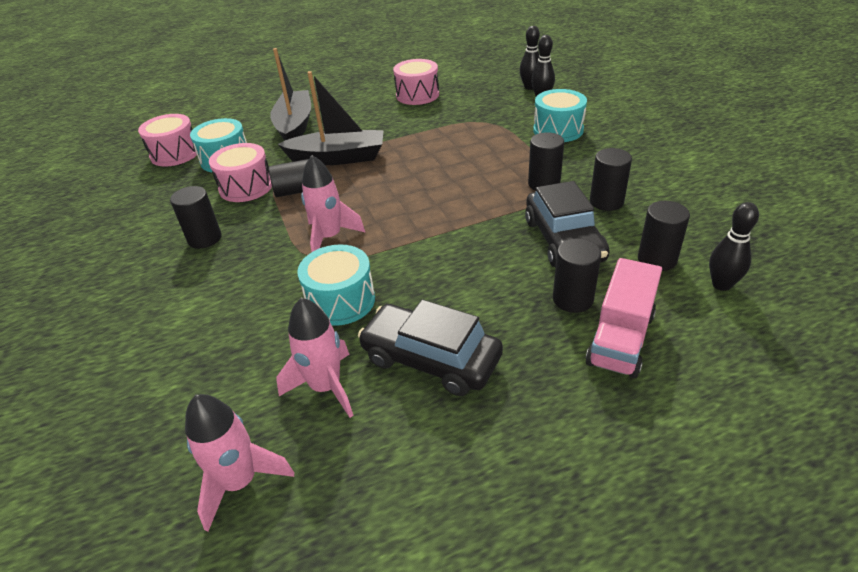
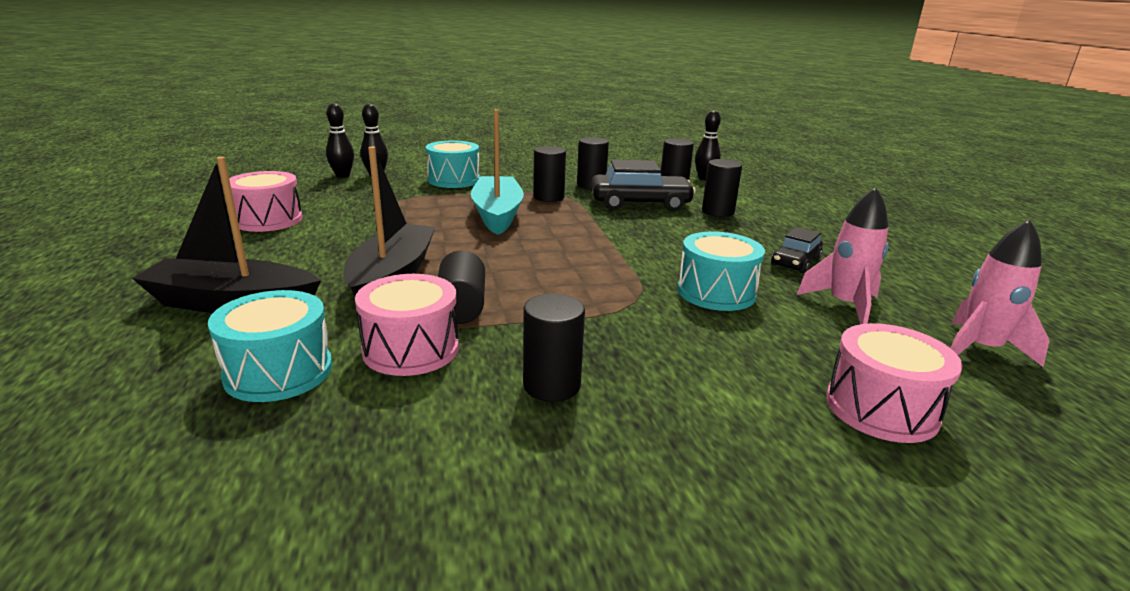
camera: 85 degrees left, 15 degrees down
(175, 154) = (160, 442): pink drum -> pink drum (881, 408)
(329, 238) = (594, 292): pink rocket -> none
(431, 359) = (795, 262): black car -> black car, size x0.58
(476, 168) = (497, 215): none -> turquoise boat
(620, 339) = (761, 207): pink truck -> none

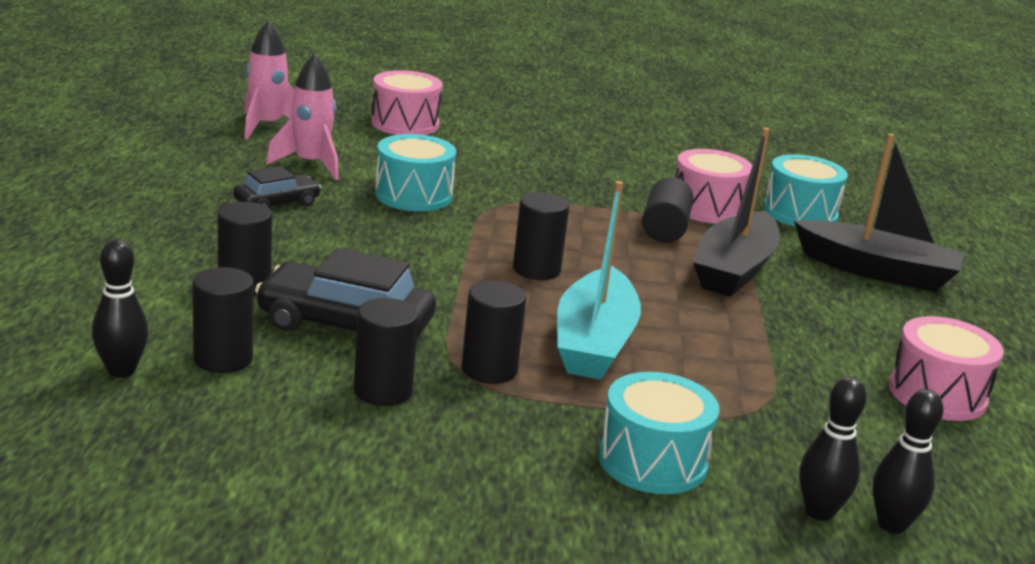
camera: 165 degrees left, 0 degrees up
(551, 385) = (609, 171): black cylinder -> black cylinder (536, 270)

